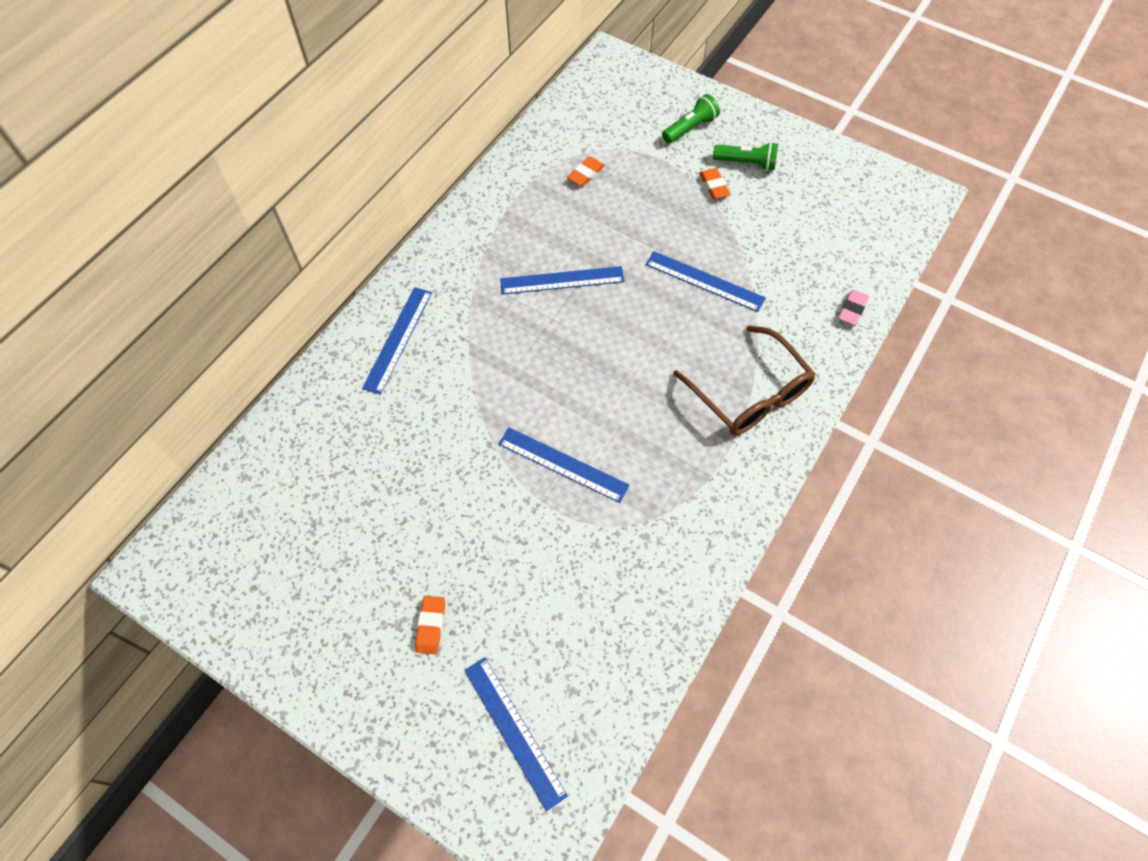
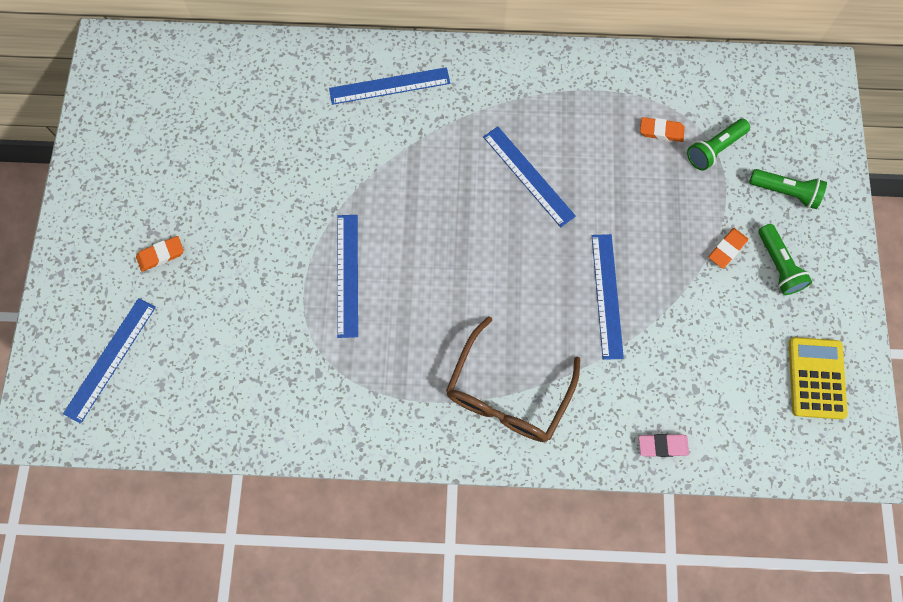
camera: 60 degrees right, 10 degrees up
(625, 150) = (714, 149): none -> green flashlight
(849, 188) = (816, 378): none -> yellow calculator

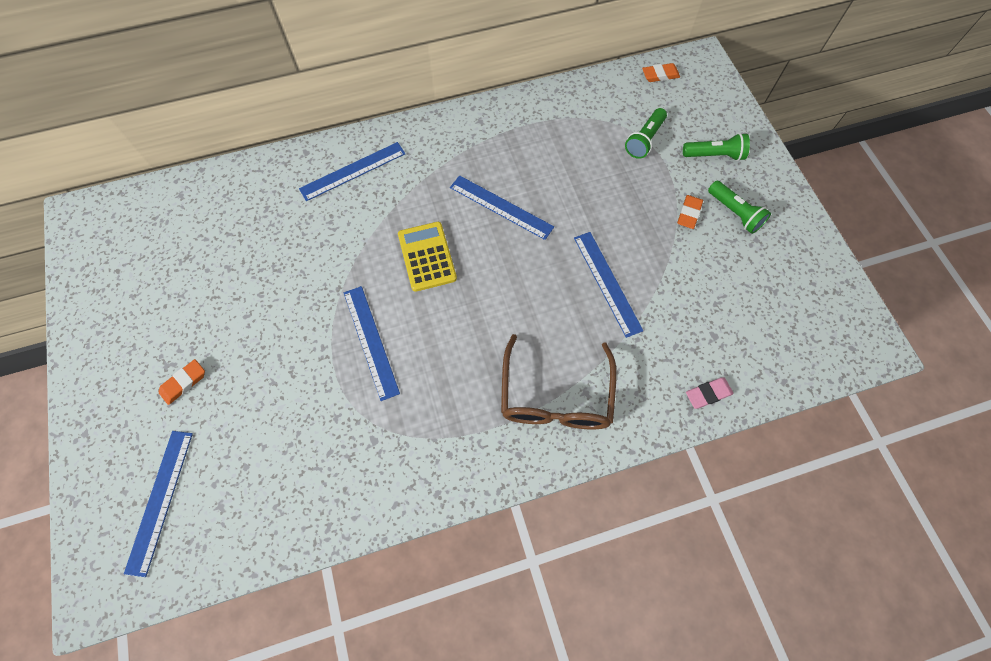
camera: 20 degrees left, 5 degrees down
(661, 131) = (596, 139): orange eraser -> orange eraser (660, 75)
(816, 378) = (806, 292): yellow calculator -> yellow calculator (427, 256)

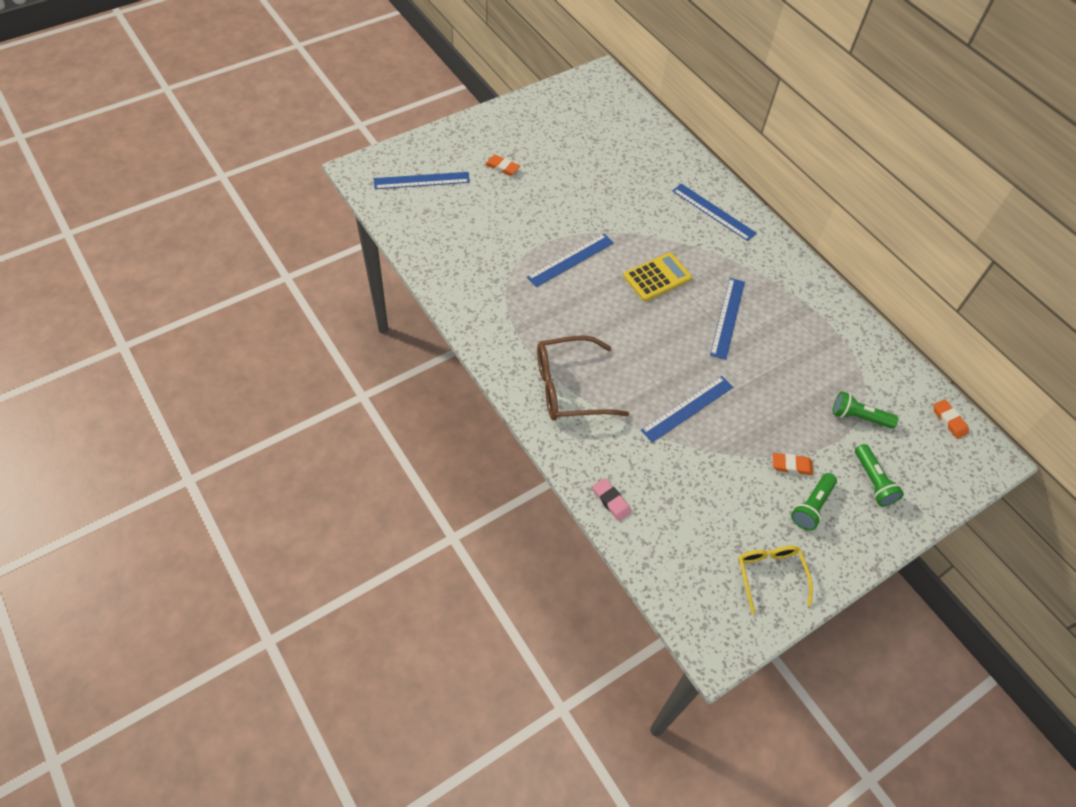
camera: 70 degrees right, 10 degrees down
(803, 273) = (770, 575): none -> yellow glasses

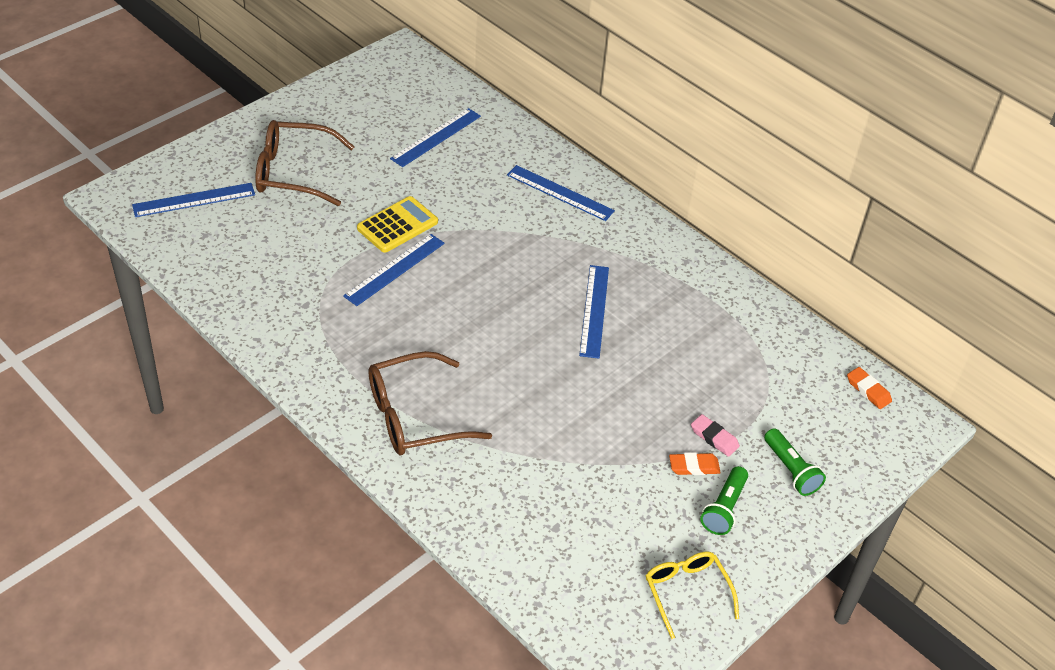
camera: 10 degrees left, 10 degrees down
(502, 167) = (293, 172): orange eraser -> brown glasses
(611, 501) = (485, 538): pink eraser -> pink eraser (714, 438)
(657, 277) = (503, 276): yellow calculator -> yellow calculator (397, 225)
(687, 408) = (561, 420): blue ruler -> blue ruler (436, 137)
(858, 417) = (764, 401): green flashlight -> none

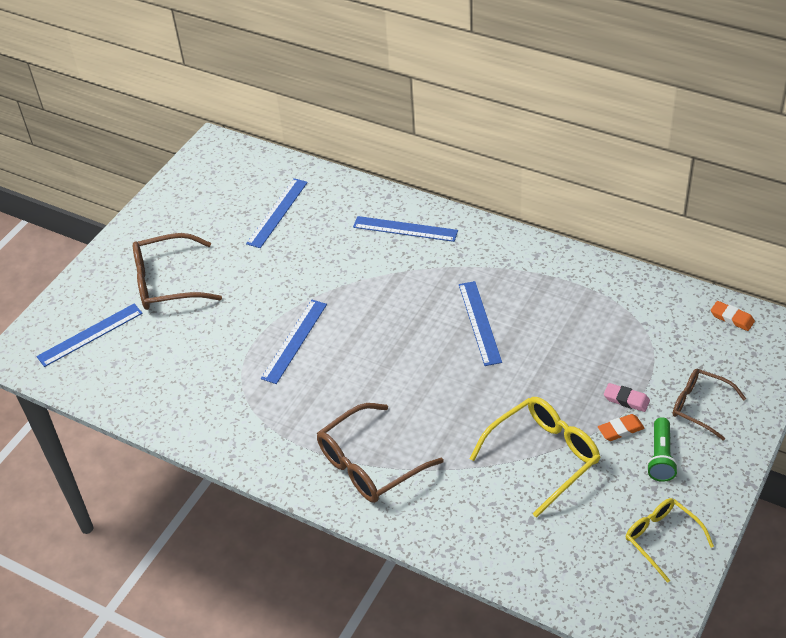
camera: 10 degrees left, 0 degrees up
(397, 225) = (279, 301): yellow calculator -> none
(599, 467) = (543, 456): none -> yellow glasses
(791, 470) = (700, 406): green flashlight -> brown glasses

